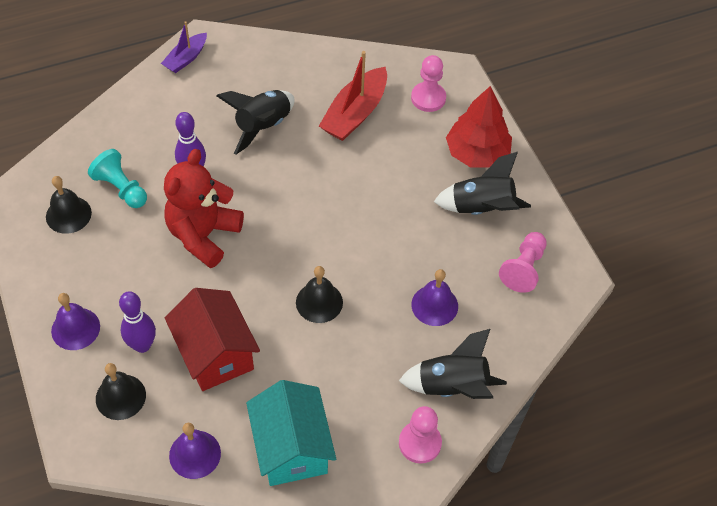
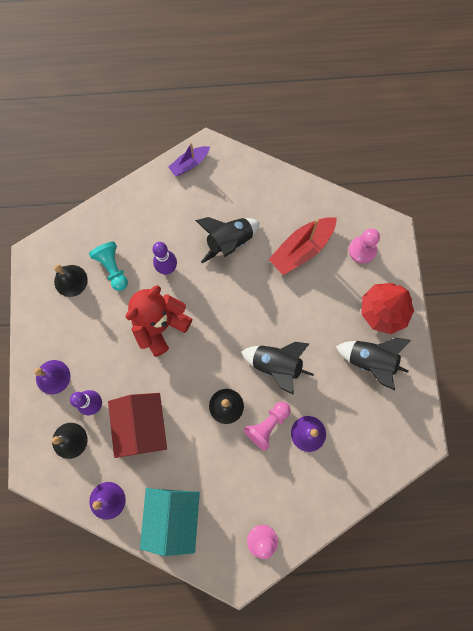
camera: 20 degrees right, 20 degrees up
(452, 386) = (299, 504): black rocket -> black rocket (276, 365)
(523, 268) = (384, 422): pink pawn -> pink pawn (267, 425)

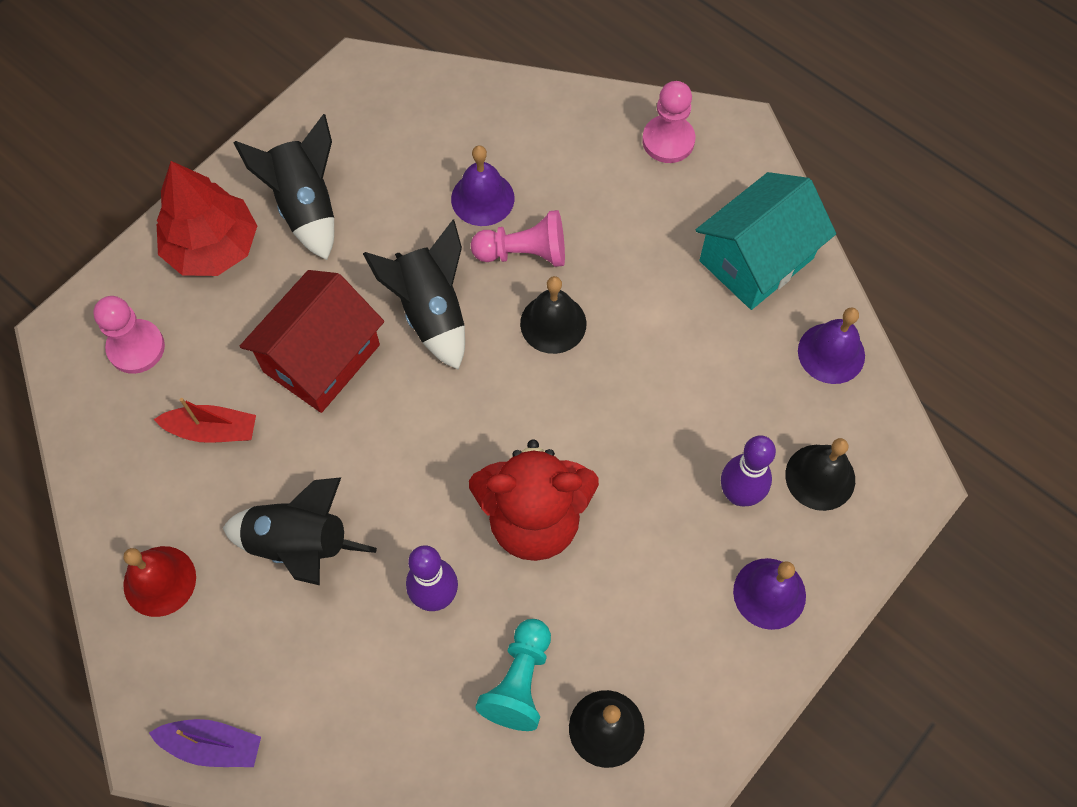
camera: 135 degrees left, 10 degrees down
(142, 425) = (695, 403): red house -> red house (321, 358)
(261, 190) = (159, 581): none -> red bell
(302, 249) = (212, 430): red boat -> red boat, size x0.60

